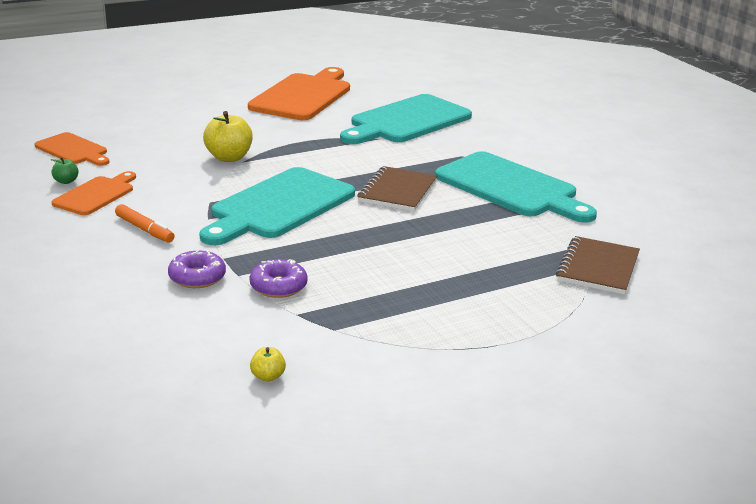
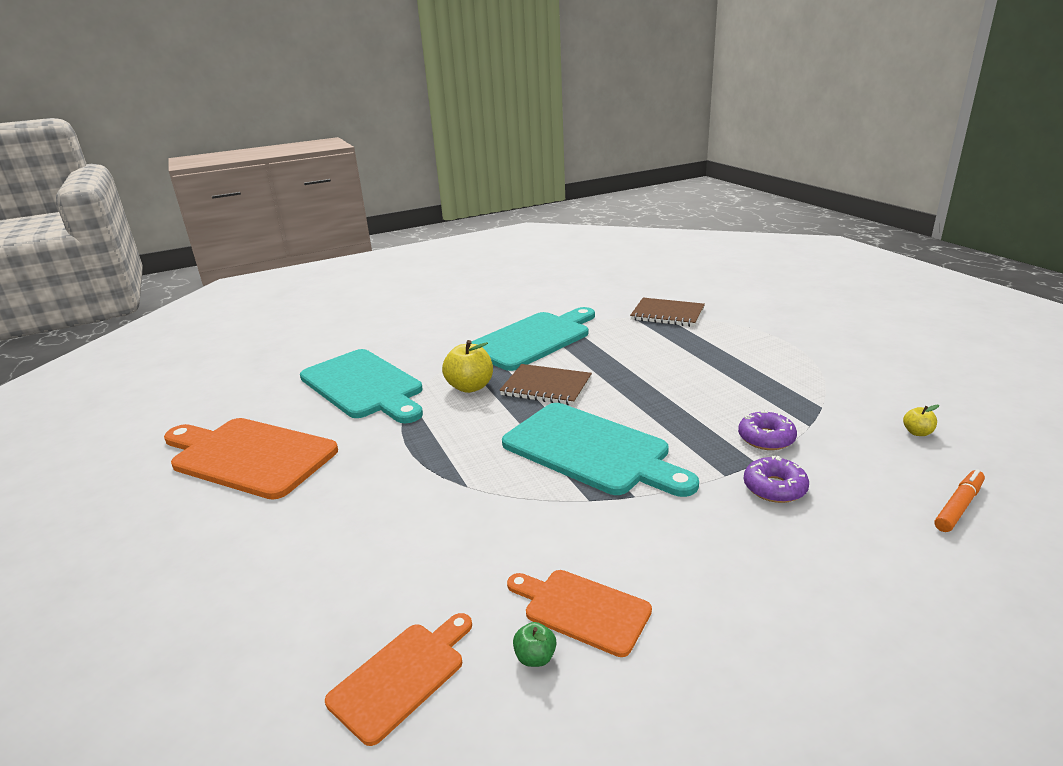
camera: 85 degrees left, 0 degrees up
(145, 229) = (677, 542): orange marker -> orange marker (958, 506)
(229, 157) = (453, 498): yellow apple -> yellow apple (470, 387)

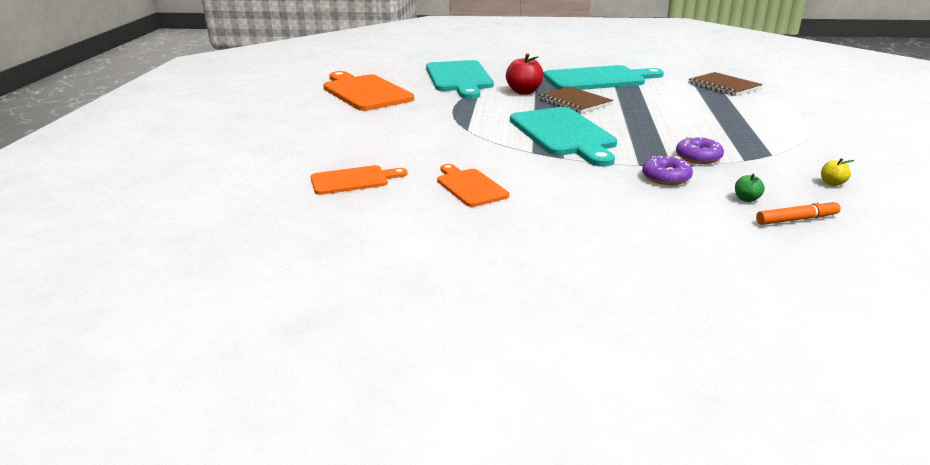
camera: 30 degrees right, 0 degrees up
(470, 387) = (524, 92): yellow apple -> red apple
(535, 657) = (424, 193): green apple -> green apple (746, 199)

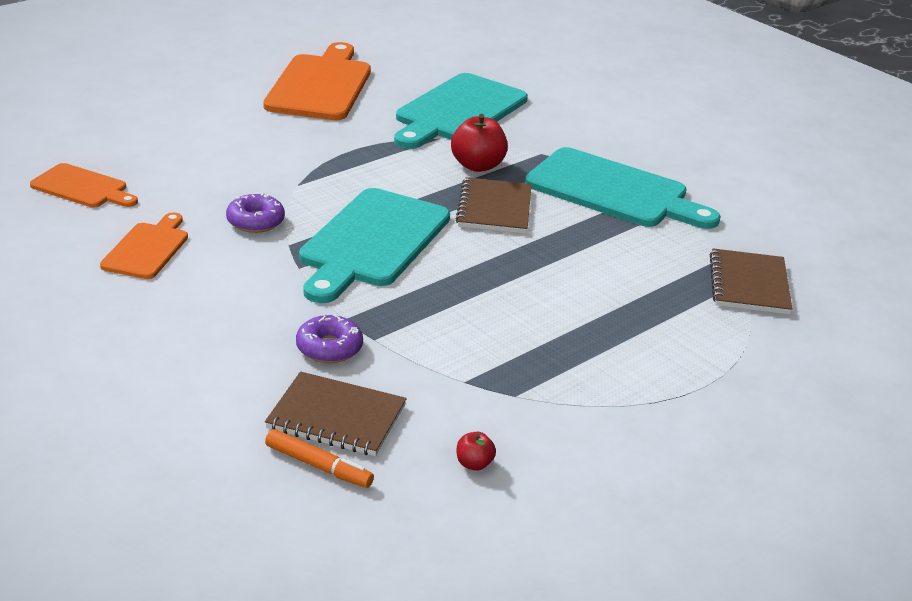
camera: 40 degrees right, 5 degrees up
(698, 157) = (426, 348): purple donut -> purple donut (255, 221)
(746, 199) = (336, 417): green apple -> brown notebook
(832, 183) = (474, 464): yellow apple -> red apple

